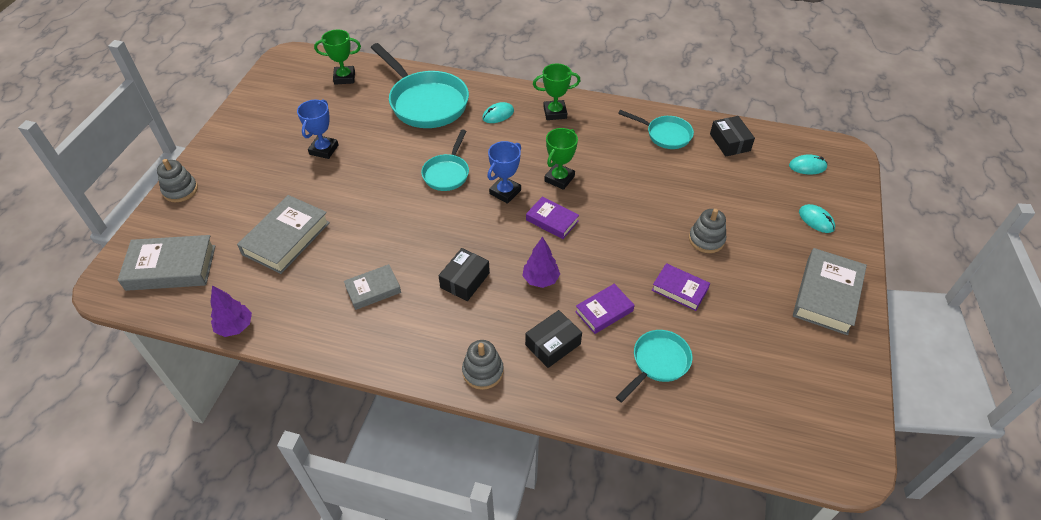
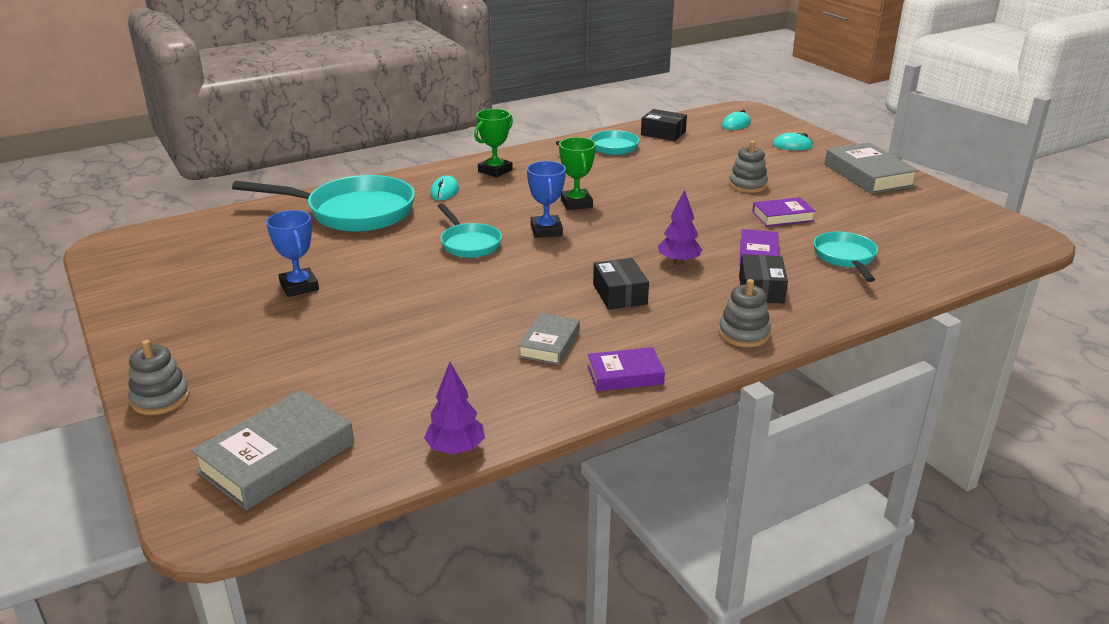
camera: 45 degrees left, 20 degrees down
(286, 238) = (384, 362): grey book -> none
(344, 78) = (220, 232): green trophy -> none
(552, 220) = (619, 227): purple book -> purple book (625, 375)

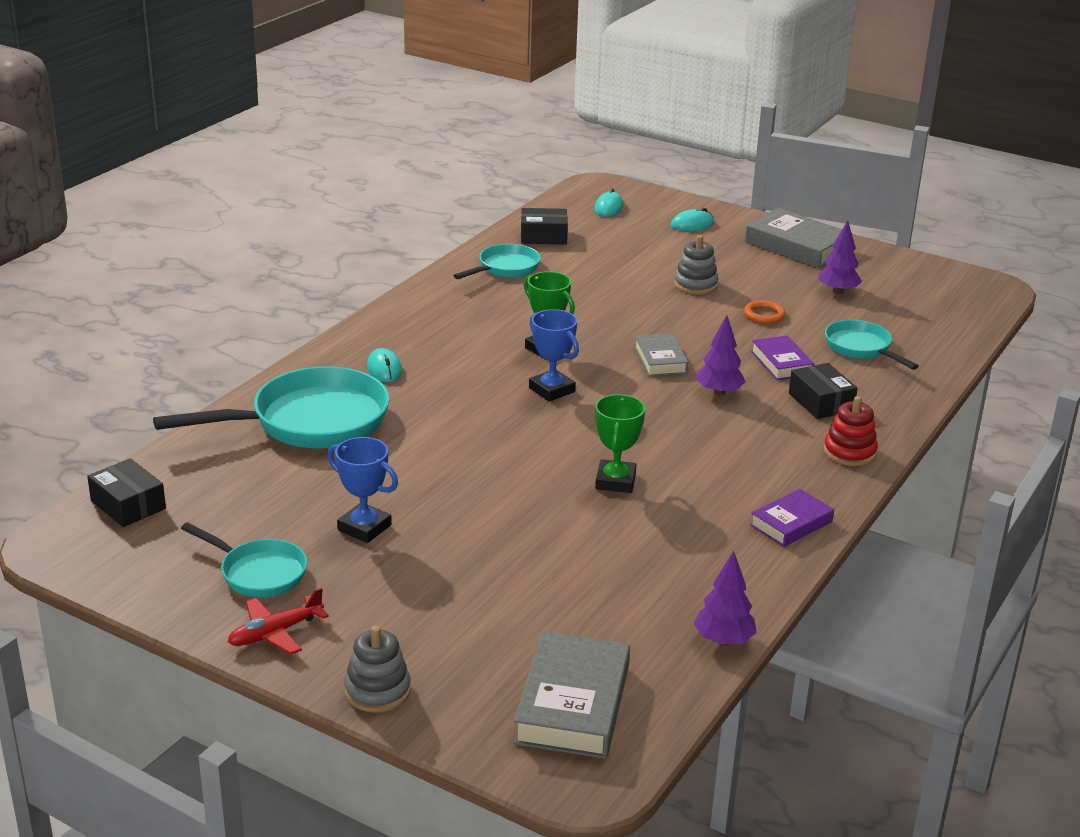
camera: 30 degrees left, 0 degrees up
(152, 337) = (275, 633): none -> red plane
(469, 243) = (488, 427): turquoise pan -> turquoise pan (258, 573)
(495, 171) = (410, 328): green trophy -> green trophy (615, 481)
(549, 344) = (692, 514): grey book -> grey book (660, 360)
(620, 294) = (701, 443): black box -> black box (128, 505)
(743, 334) = (849, 452): grey stacking toy -> red stacking toy
(782, 216) = (764, 315): purple book -> orange ring
(870, 213) = (837, 291): none -> purple tree

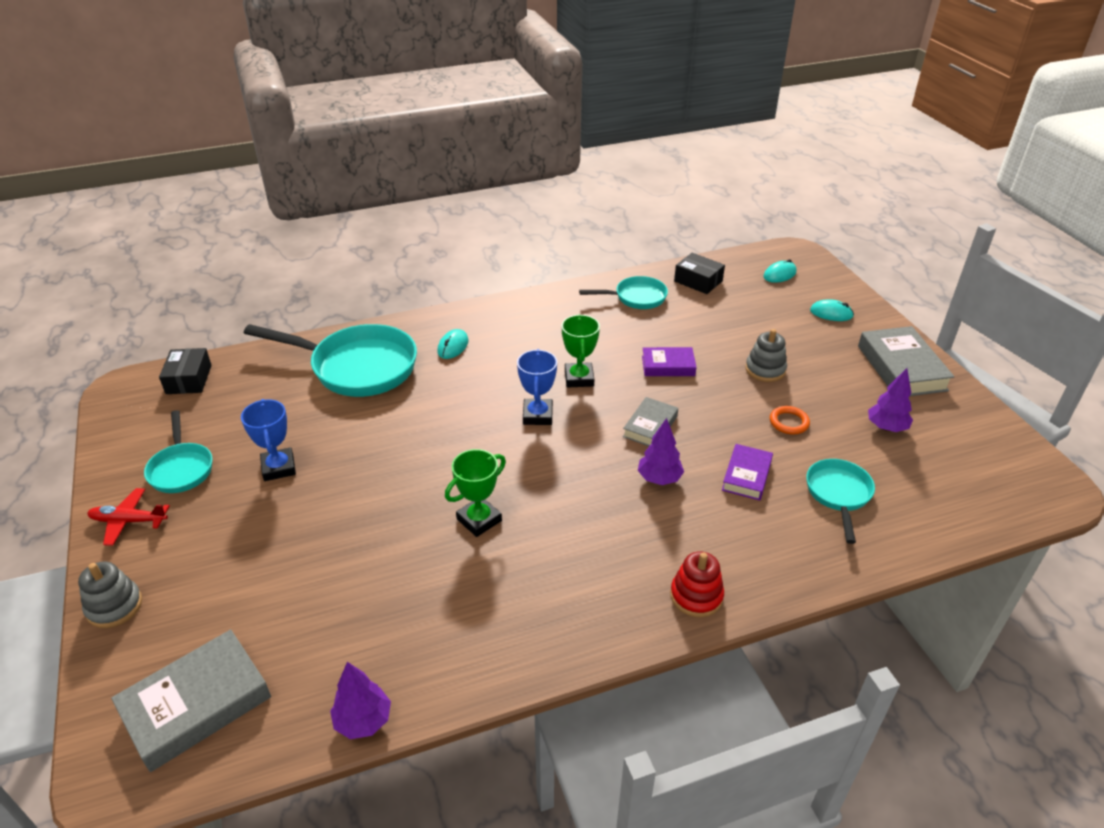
camera: 40 degrees right, 10 degrees up
(791, 523) = (557, 639): purple book -> purple book (668, 366)
(821, 402) = (733, 531): black box -> none

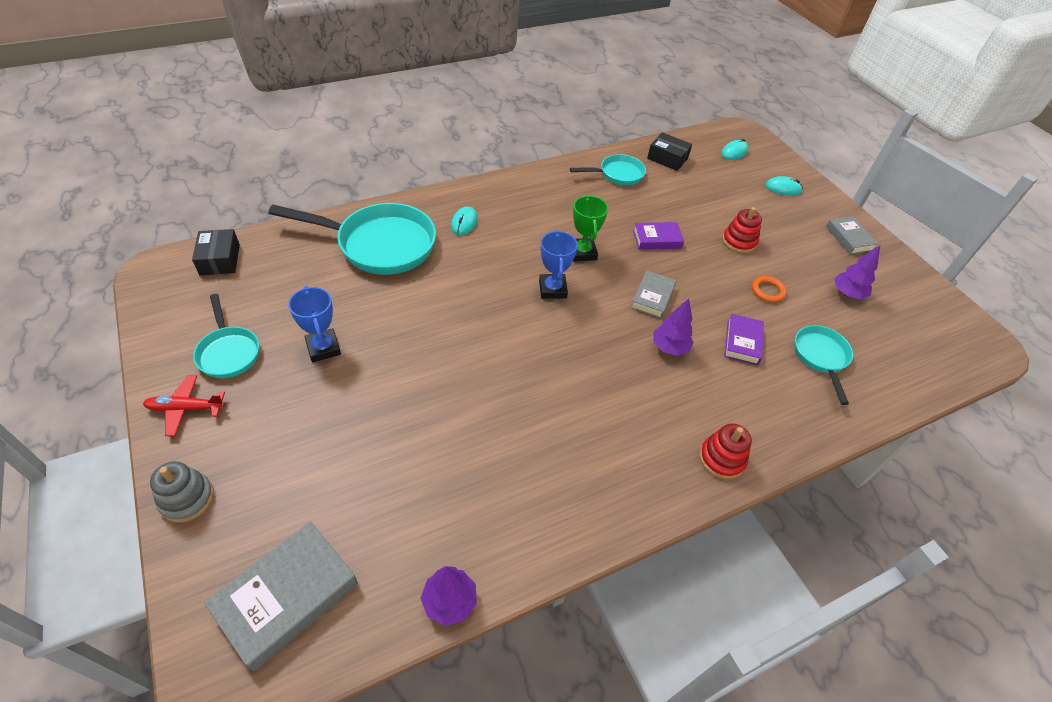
camera: 10 degrees left, 10 degrees up
(479, 520) = (519, 393): green trophy -> none
(765, 370) = (739, 242): grey stacking toy -> red stacking toy
(901, 368) = (849, 238): grey book -> grey book, size x0.60

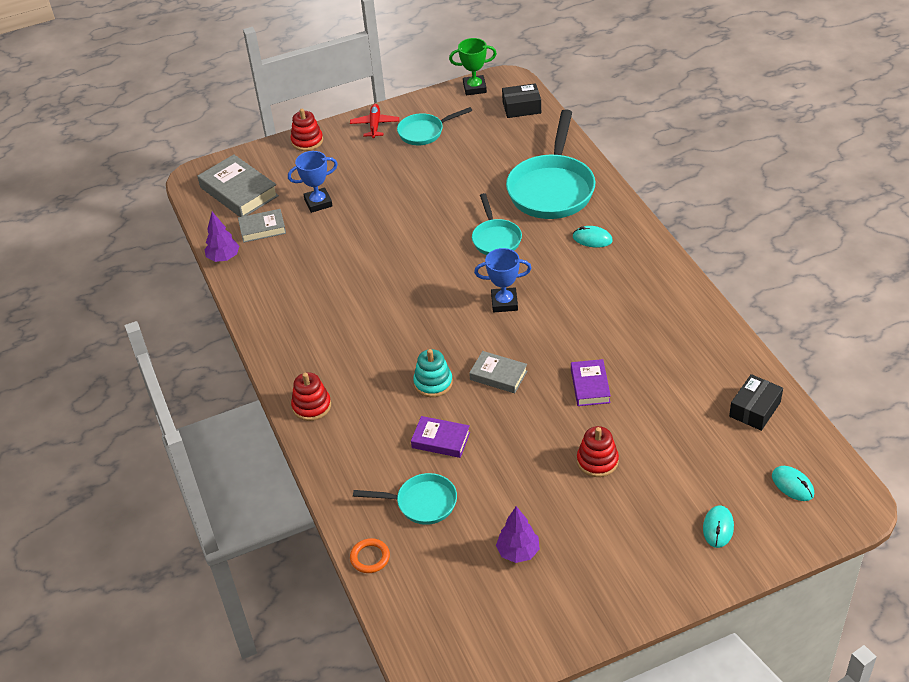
camera: 100 degrees right, 5 degrees down
(187, 499) = (307, 141): grey stacking toy -> red stacking toy
(323, 348) = (429, 175): blue trophy -> blue trophy (318, 203)
(582, 252) = (560, 324): green trophy -> green trophy (474, 88)
(617, 174) = (706, 358): turquoise pan -> turquoise pan (496, 239)
(669, 347) = (433, 383): purple tree -> turquoise stacking toy
(767, 291) = (516, 474): orange ring -> orange ring (370, 557)
(849, 238) = (622, 581): grey book -> grey book (262, 229)

